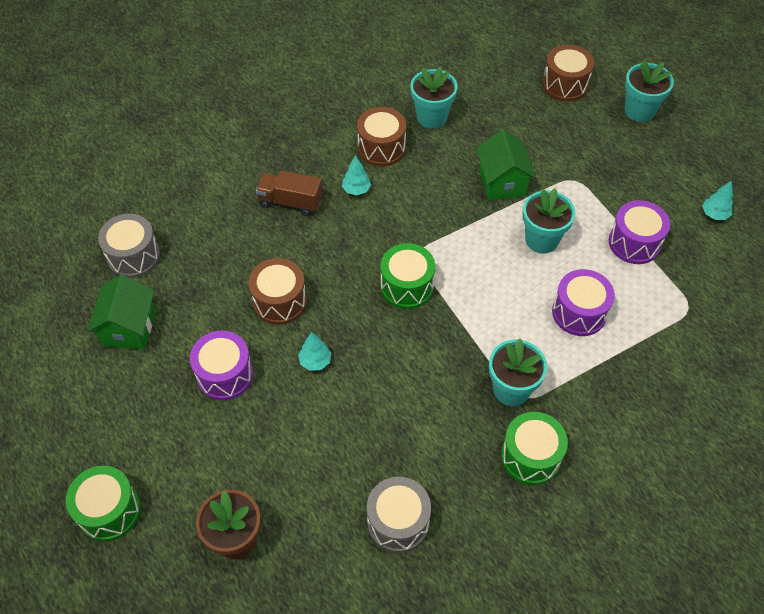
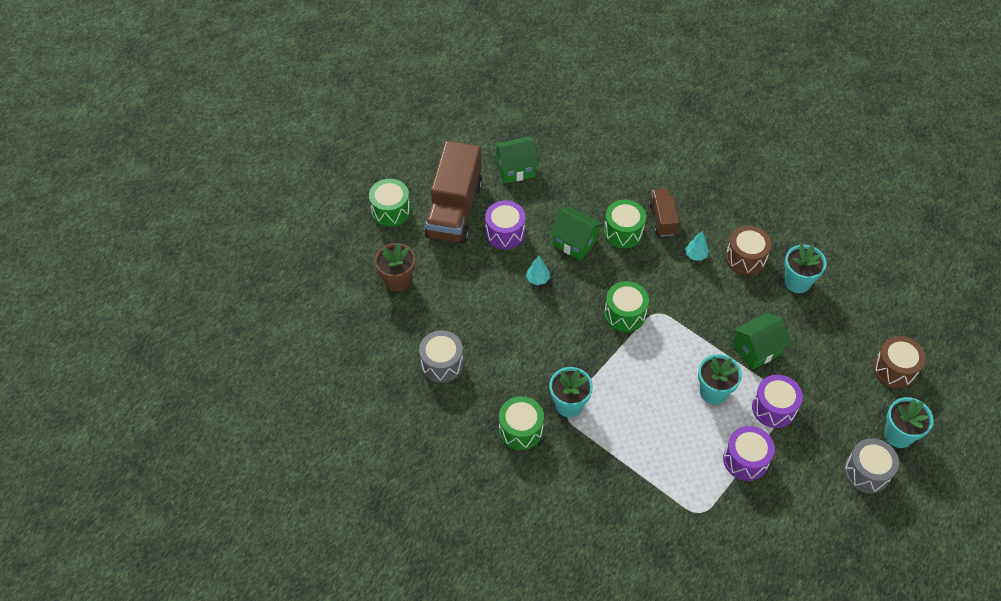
camera: 70 degrees right, 0 degrees up
(133, 256) = (570, 148): grey drum -> grey drum (867, 472)
(154, 424) = (454, 209): none -> brown truck
(279, 301) = (575, 242): brown drum -> green house
(289, 246) = (623, 232): none -> green drum
(579, 312) = (657, 434): purple drum -> purple drum (773, 408)
(714, 214) = (810, 517): turquoise tree -> none

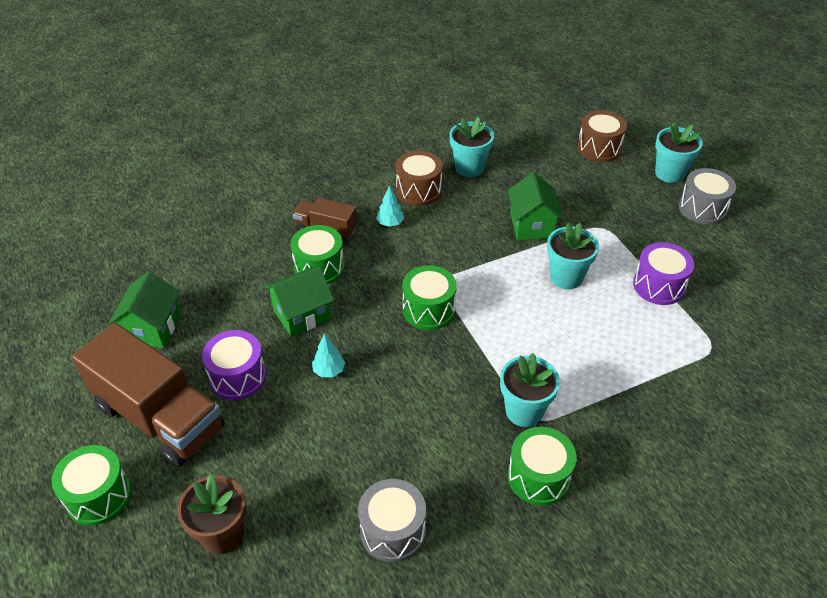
camera: 65 degrees left, 10 degrees down
(773, 408) = (606, 241): purple drum -> none

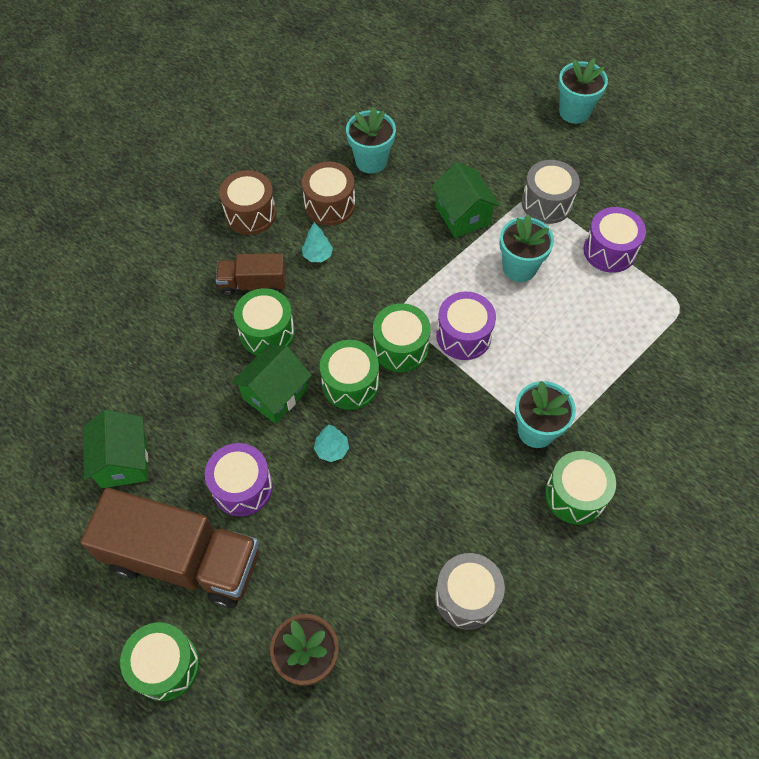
camera: 20 degrees left, 15 degrees up
(370, 325) = (350, 384): none -> green drum
(490, 316) = (463, 335): none -> purple drum
(599, 148) = (494, 99): brown drum -> brown drum (250, 214)
(702, 208) = (619, 146): grey drum -> grey drum (546, 203)

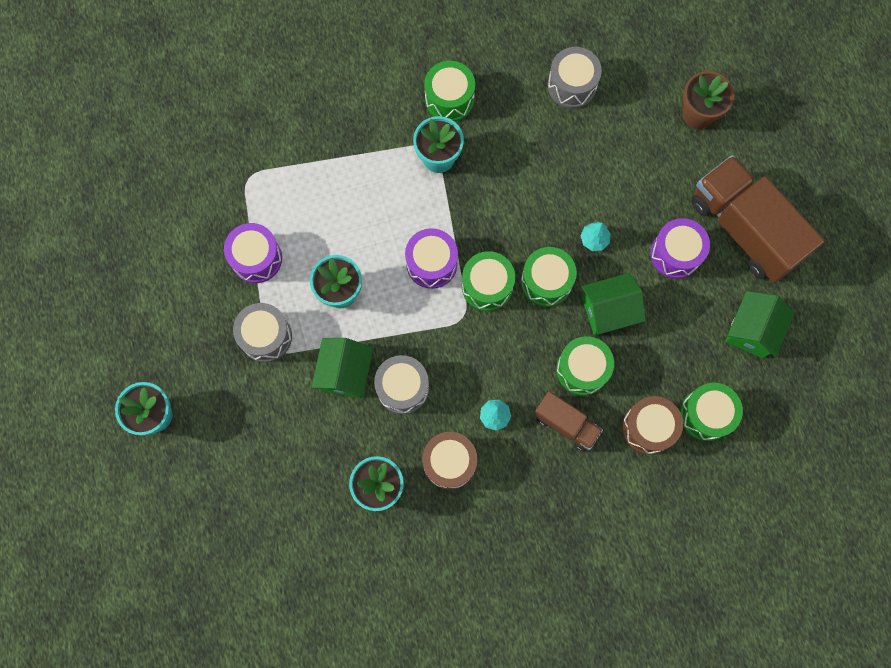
camera: 145 degrees left, 15 degrees up
(165, 665) = (791, 168): green drum -> green drum (706, 414)
(250, 214) = (524, 500): brown drum -> brown drum (648, 428)
(408, 232) = (402, 388): none -> grey drum

